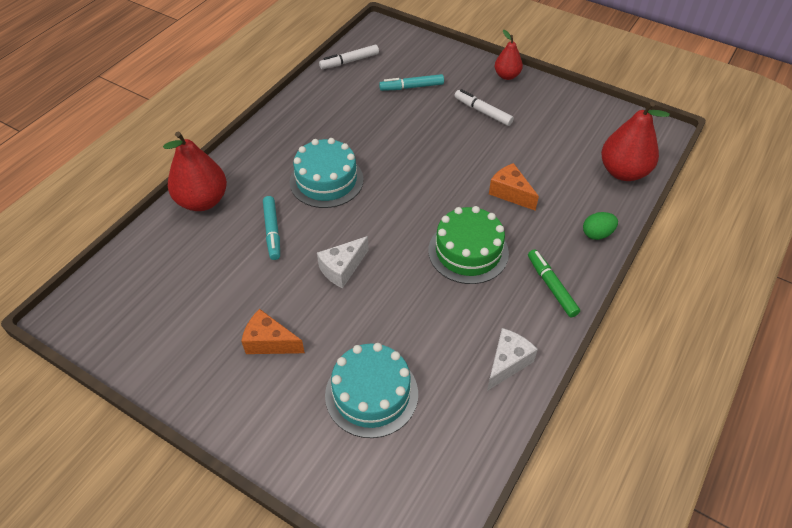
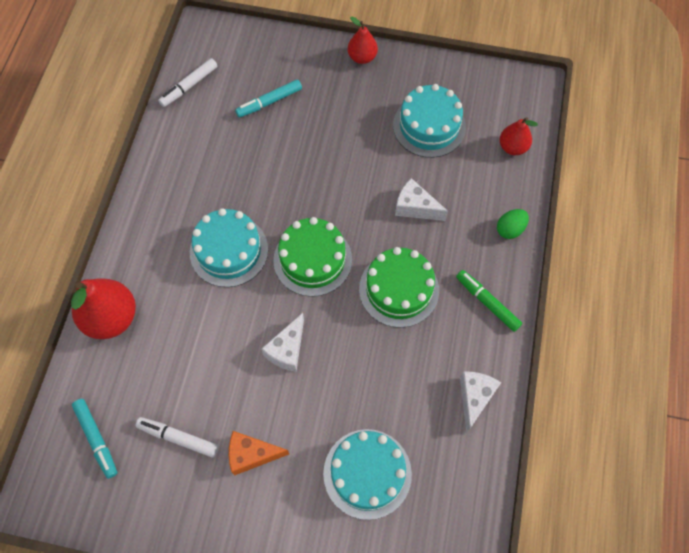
camera: 20 degrees left, 15 degrees up
(272, 231) = (200, 330): turquoise marker -> turquoise marker (97, 439)
(397, 207) = (312, 259): none -> green cake
(482, 112) = (354, 113): white marker -> white marker (178, 438)
(510, 193) = (415, 207): orange cheese -> white cheese
(548, 137) = (429, 126): none -> turquoise cake
(623, 172) = (512, 147): red pear -> red pear, size x0.58

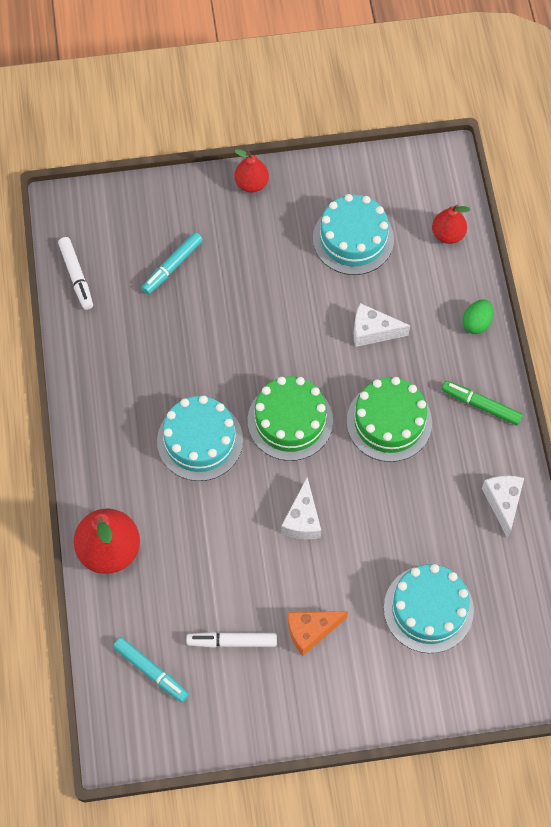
camera: 20 degrees left, 0 degrees up
(189, 86) = (76, 276): white marker -> white marker turned 45 degrees counterclockwise

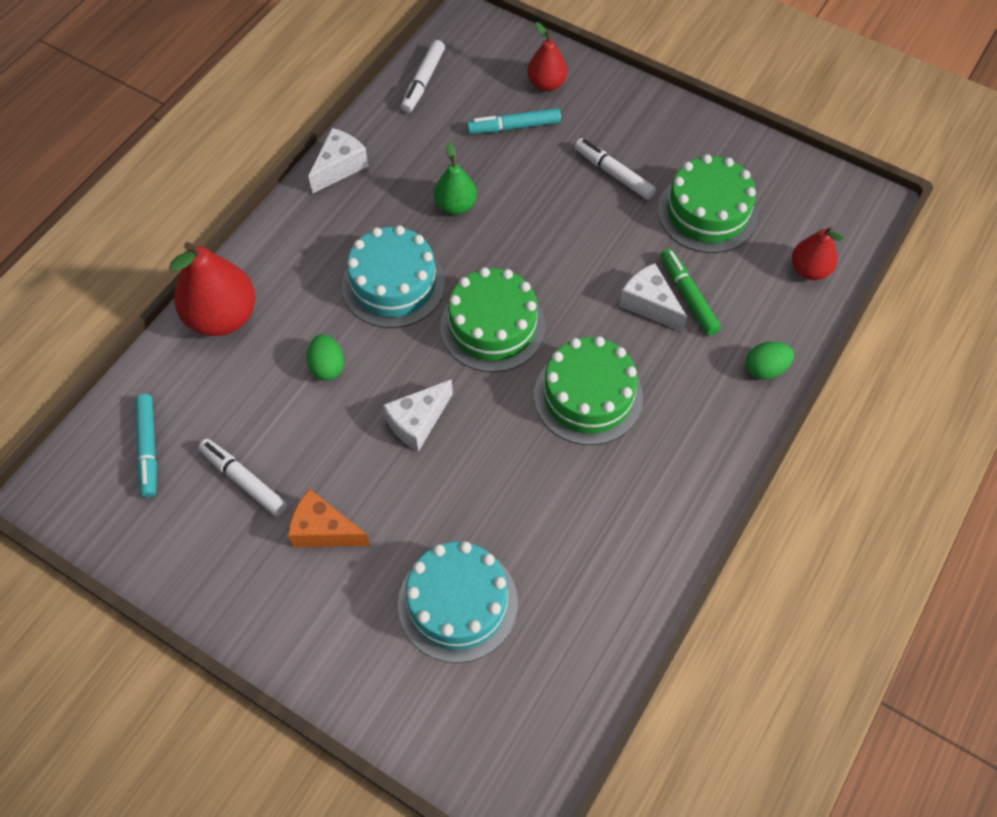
camera: 40 degrees right, 5 degrees down
(188, 354) = (456, 205): none -> green pear
(211, 529) = (327, 366): none -> green egg
(251, 183) = (653, 107): red pear -> red pear (546, 84)
(270, 254) = (613, 174): none -> white marker
(353, 239) = (707, 212): turquoise cake -> green cake
(481, 405) = (698, 449): green marker -> green marker (688, 296)
(503, 502) = (634, 560): white cheese -> white cheese (339, 167)

